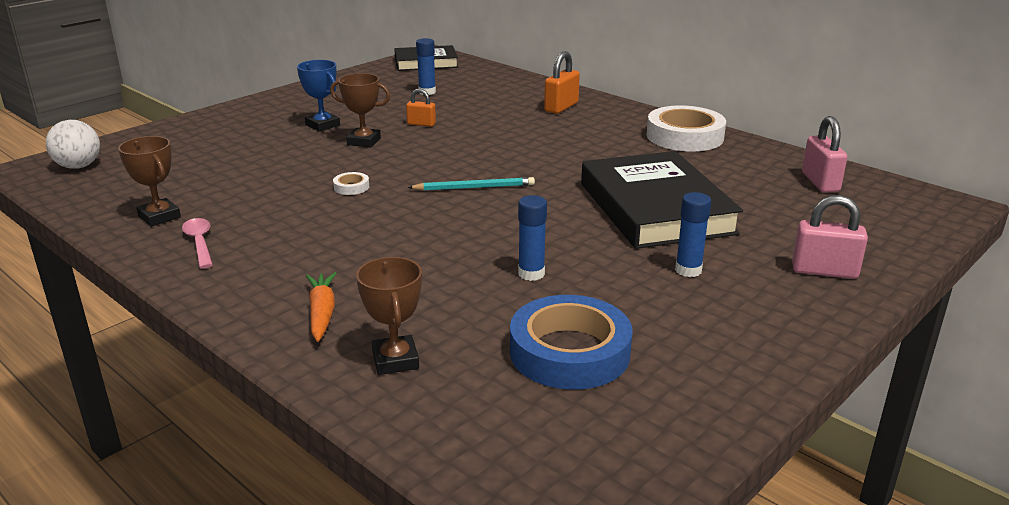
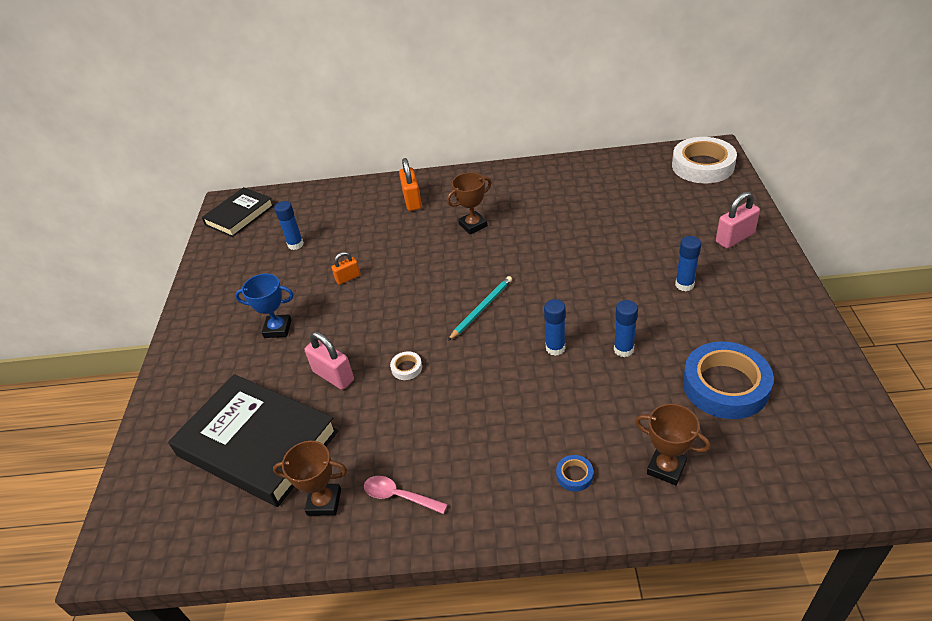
camera: 40 degrees left, 15 degrees up
(79, 166) = (152, 518): white ball -> none
(322, 313) = (574, 475): orange carrot -> blue tape
(364, 141) = (338, 322): brown trophy -> brown trophy (473, 225)
(477, 239) = (555, 348): none -> blue glue stick
(655, 208) = (600, 250): black book -> black book (257, 443)
(685, 136) = (523, 180): white tape -> white tape (702, 166)
(820, 182) = (641, 173): pink padlock -> pink padlock (333, 376)

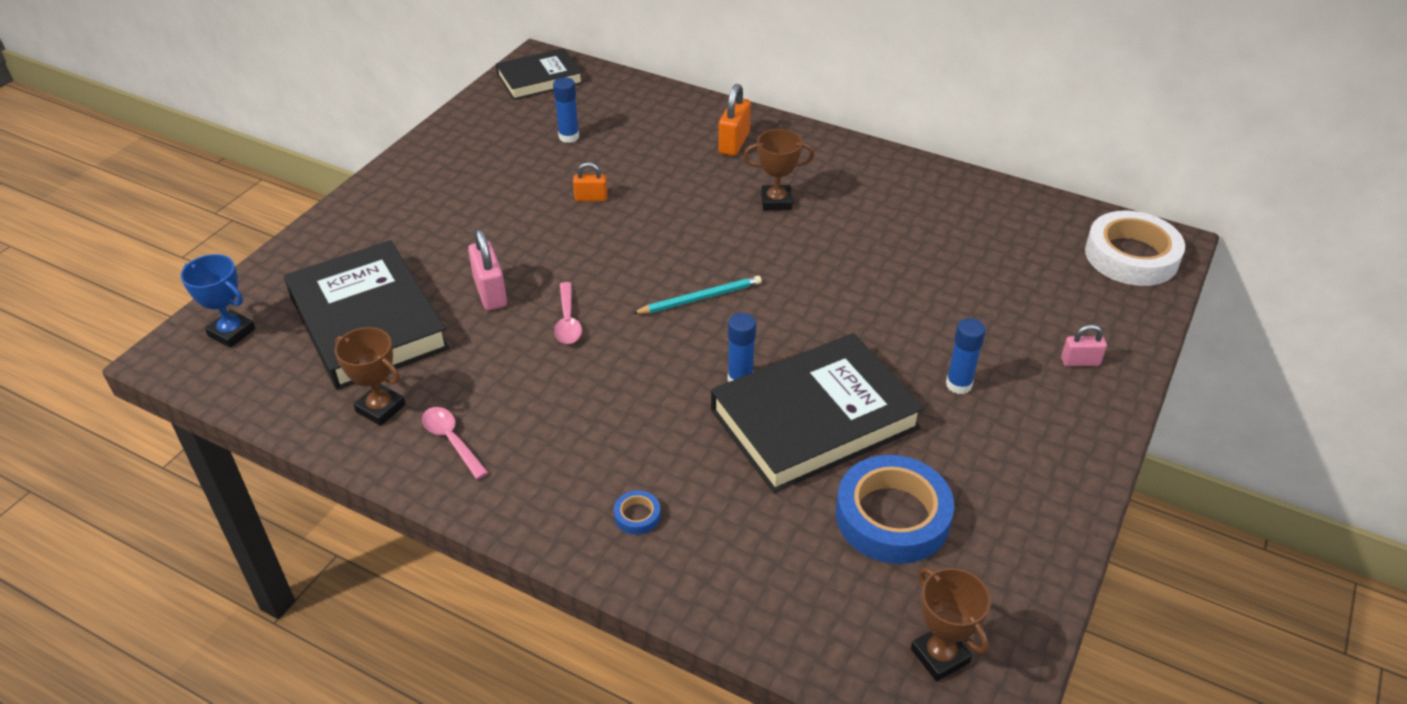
camera: 25 degrees right, 0 degrees up
(277, 329) = (477, 218): blue trophy -> blue trophy (231, 332)
(406, 368) = (567, 321): white tape -> pink spoon
(623, 349) = (814, 419): blue glue stick -> black book
(666, 468) = (739, 562): brown trophy -> brown trophy (940, 656)
(734, 238) = (1080, 361): pink padlock -> pink padlock, size x0.62

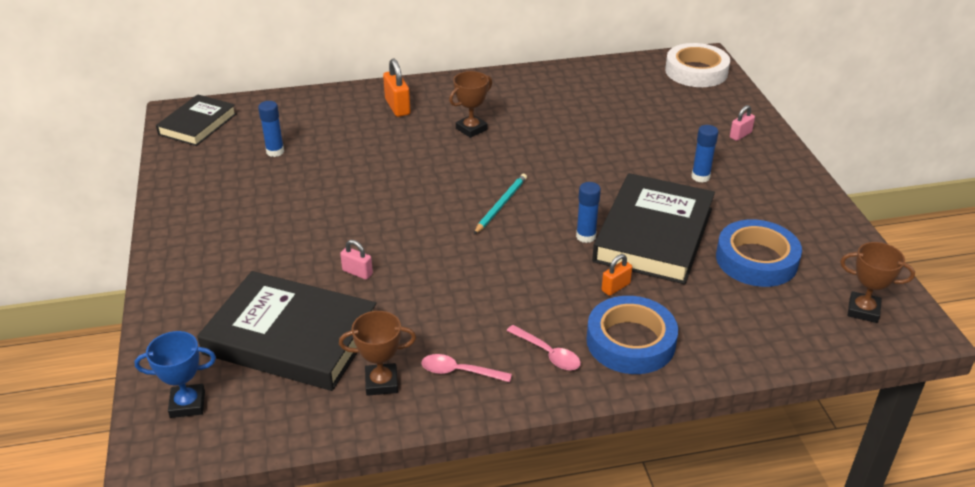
camera: 40 degrees left, 5 degrees down
(490, 293) = (357, 272): pink padlock -> pink padlock, size x0.62
(567, 321) = (435, 261): pink spoon -> pink spoon (548, 353)
(591, 198) = (346, 182): orange padlock -> orange padlock (615, 287)
(637, 515) = (630, 341): blue tape -> blue tape, size x2.45

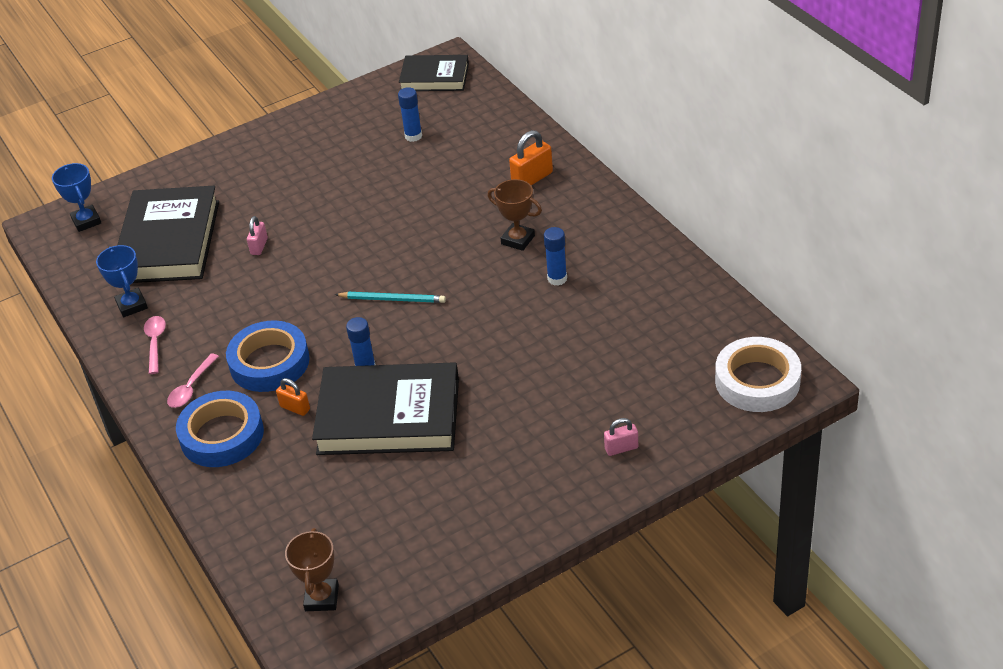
camera: 75 degrees right, 5 degrees up
(381, 383) = (132, 305): brown trophy -> blue trophy
(700, 177) = (512, 430): blue glue stick -> blue glue stick (557, 279)
(740, 135) = (621, 448): pink padlock -> pink padlock turned 45 degrees counterclockwise
(756, 260) = (376, 501): blue tape -> blue tape (269, 362)

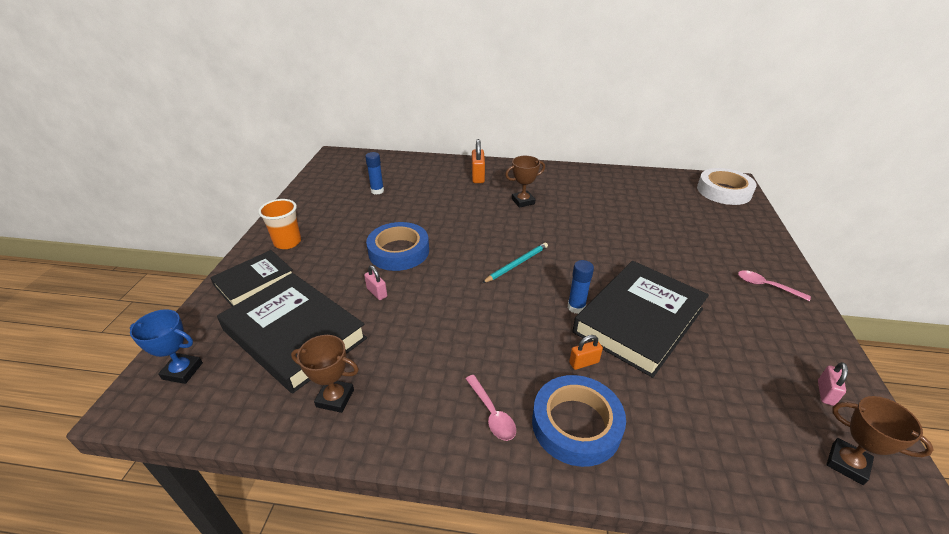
camera: 55 degrees left, 5 degrees down
(132, 305) = (335, 398): blue trophy -> brown trophy
(155, 343) = (405, 408): pink spoon -> pink spoon (766, 286)
(268, 151) = (287, 242): none -> orange cup
(269, 362) = (514, 350): blue tape -> blue tape (399, 251)
(434, 77) = (341, 164): black book -> black book (255, 281)
(557, 279) = (574, 205): blue glue stick -> none
(621, 448) = (749, 249): pink padlock -> pink padlock (825, 393)

